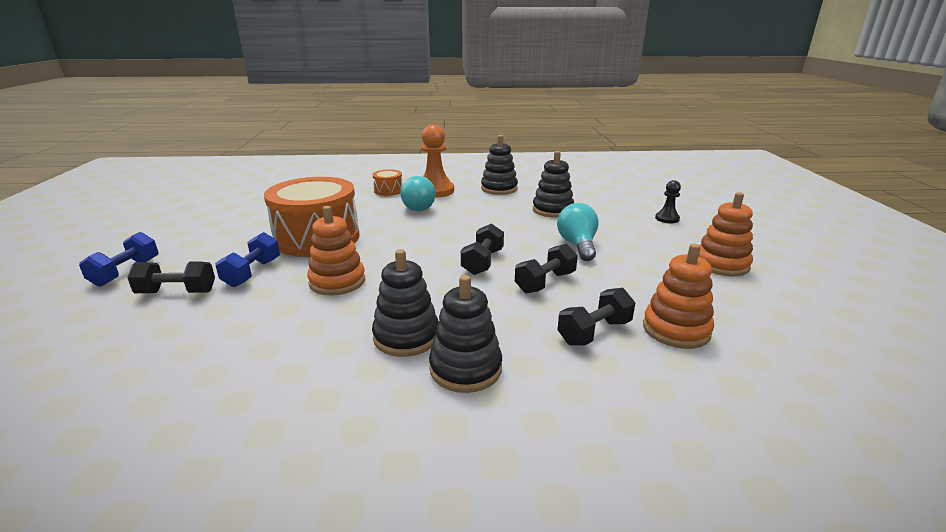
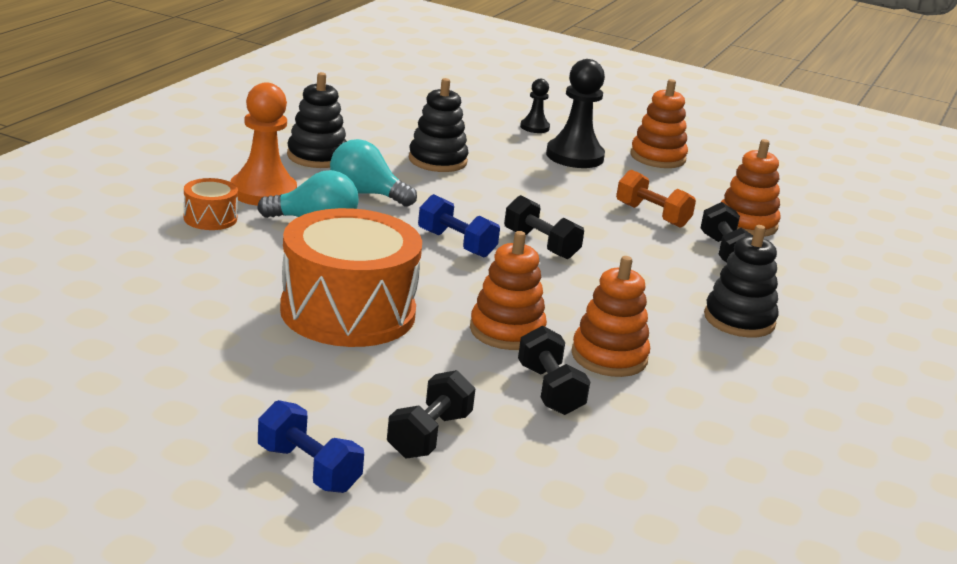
camera: 65 degrees left, 0 degrees up
(252, 273) = (421, 376): blue dumbbell -> blue dumbbell (456, 244)
(332, 324) = (609, 357): none -> orange stacking toy
(406, 337) = (666, 328): black stacking toy -> none
(545, 282) = (619, 235): black dumbbell -> black dumbbell (550, 390)
(577, 245) = (551, 189): turquoise light bulb -> turquoise light bulb (366, 194)
(606, 286) = (652, 215): none -> orange dumbbell
(650, 239) = (574, 156): none -> black pawn

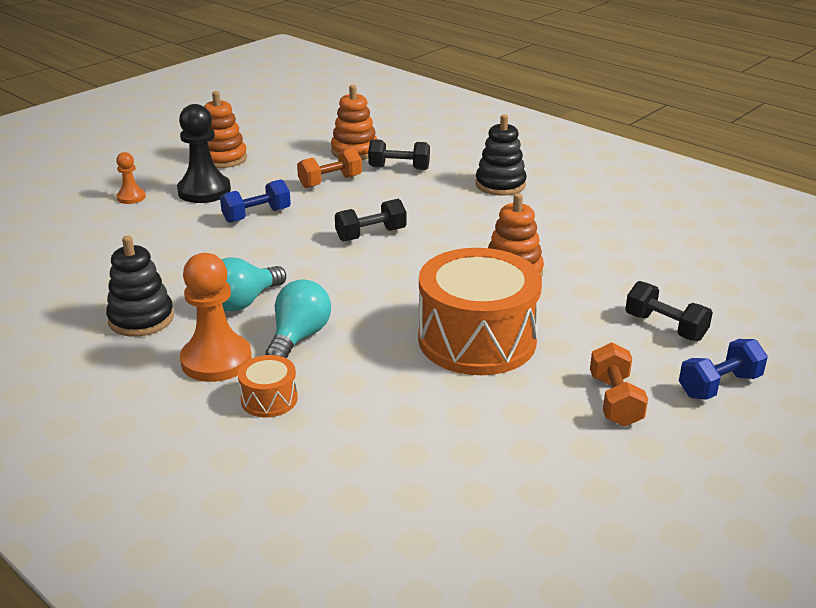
camera: 70 degrees left, 5 degrees up
(255, 394) = (615, 401): none -> orange dumbbell
(437, 160) = (183, 255): black stacking toy -> none
(456, 244) = (360, 271): blue dumbbell -> blue dumbbell (257, 215)
(534, 127) = (131, 197): black pawn -> orange pawn
(550, 390) = (598, 270): black dumbbell -> none
(609, 357) = (551, 239): orange stacking toy -> none

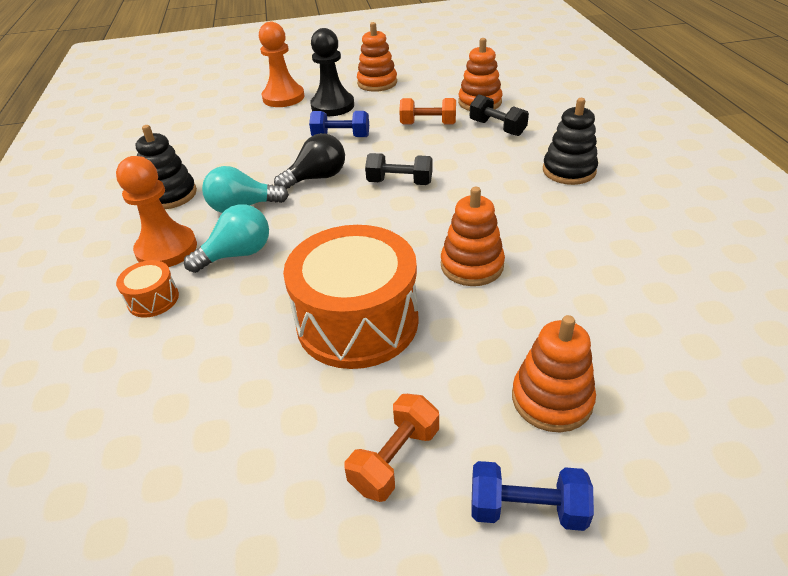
camera: 40 degrees right, 10 degrees up
(131, 197) = (283, 97): orange pawn -> orange pawn, size x1.89
(284, 255) = (317, 178): none -> black light bulb
(665, 327) = (551, 399): black dumbbell -> orange stacking toy

